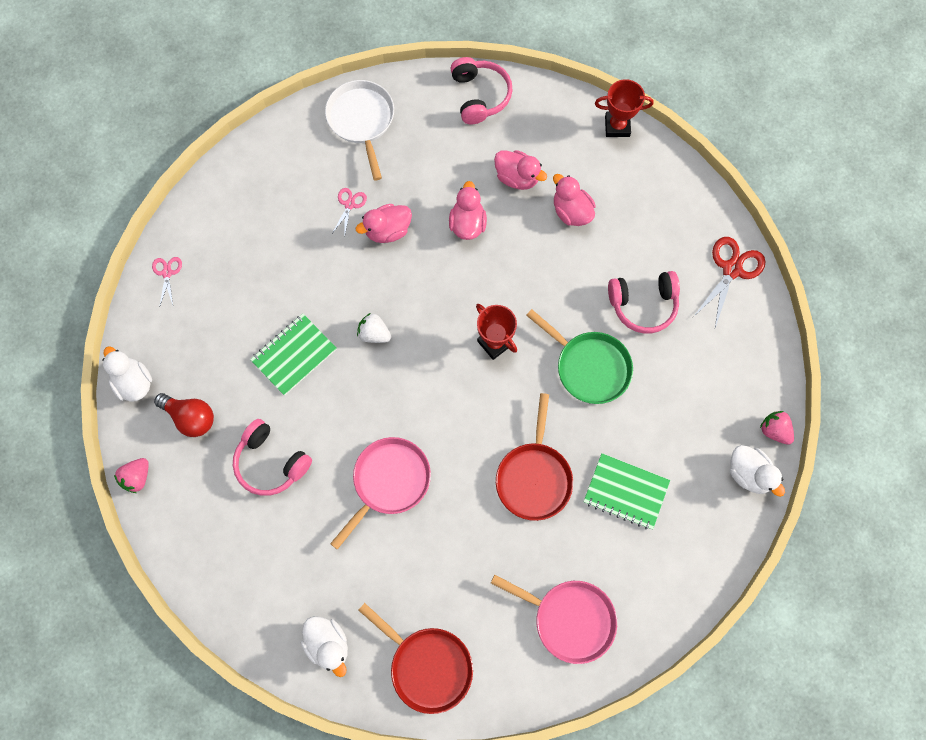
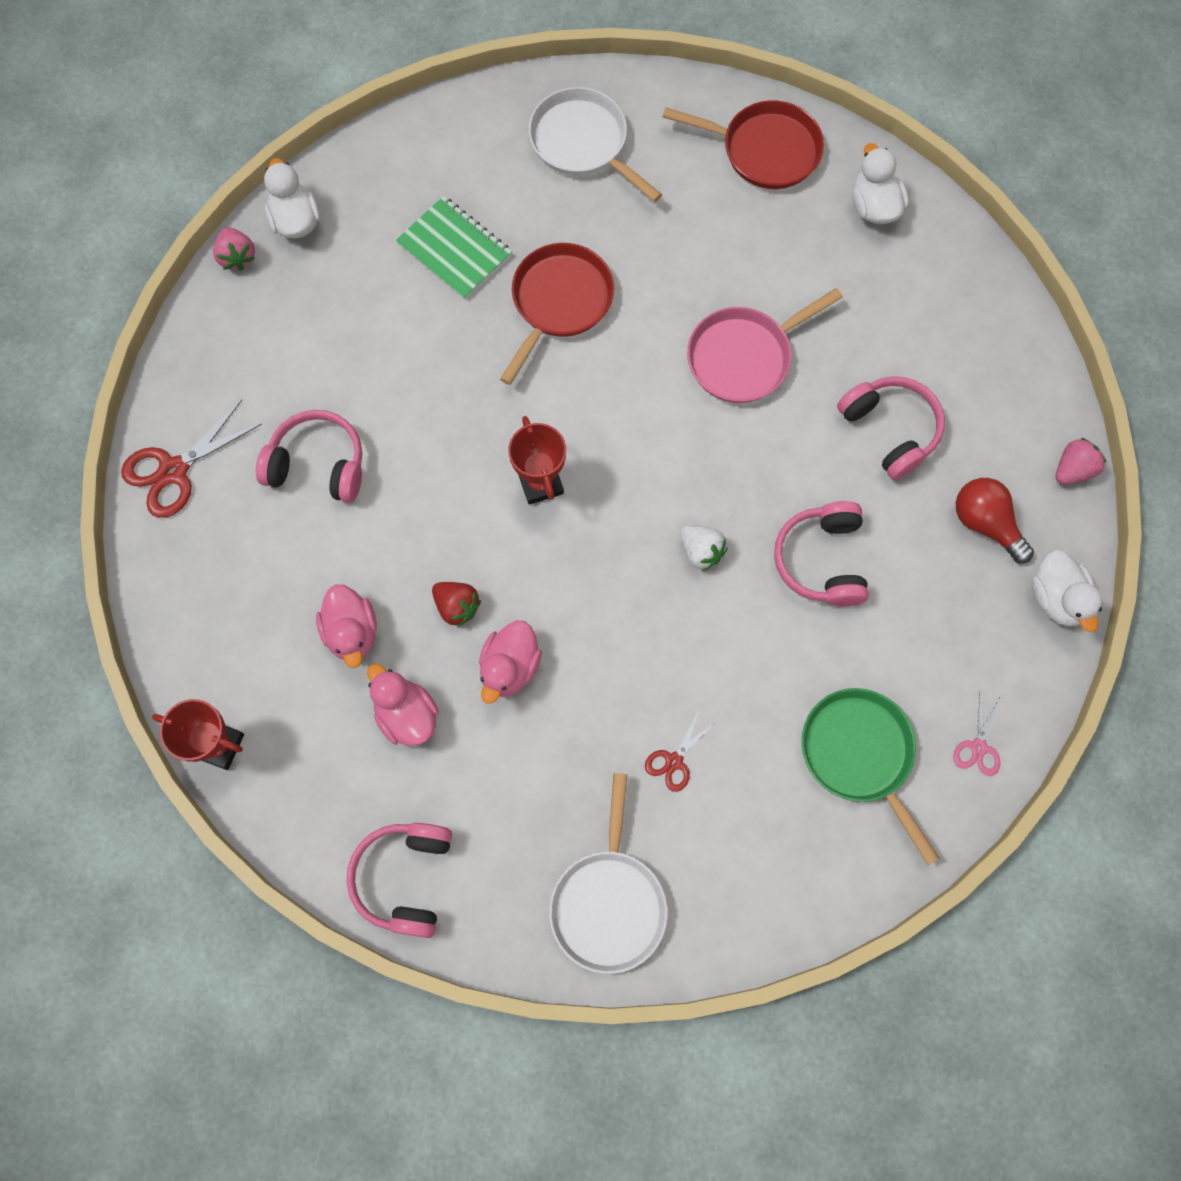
camera: 160 degrees left, 0 degrees up
(294, 355) = (821, 560): green notebook -> pink headphones
(349, 204) = (674, 761): pink scissors -> red scissors
(388, 230) = (630, 698): pink duck -> none
(427, 666) = (764, 150): red pan -> red pan turned 135 degrees clockwise
(514, 248) = (457, 606): none -> red strawberry
(569, 619) = (583, 143): pink pan -> white pan
(589, 367) = (429, 409): green pan -> green pan (860, 755)

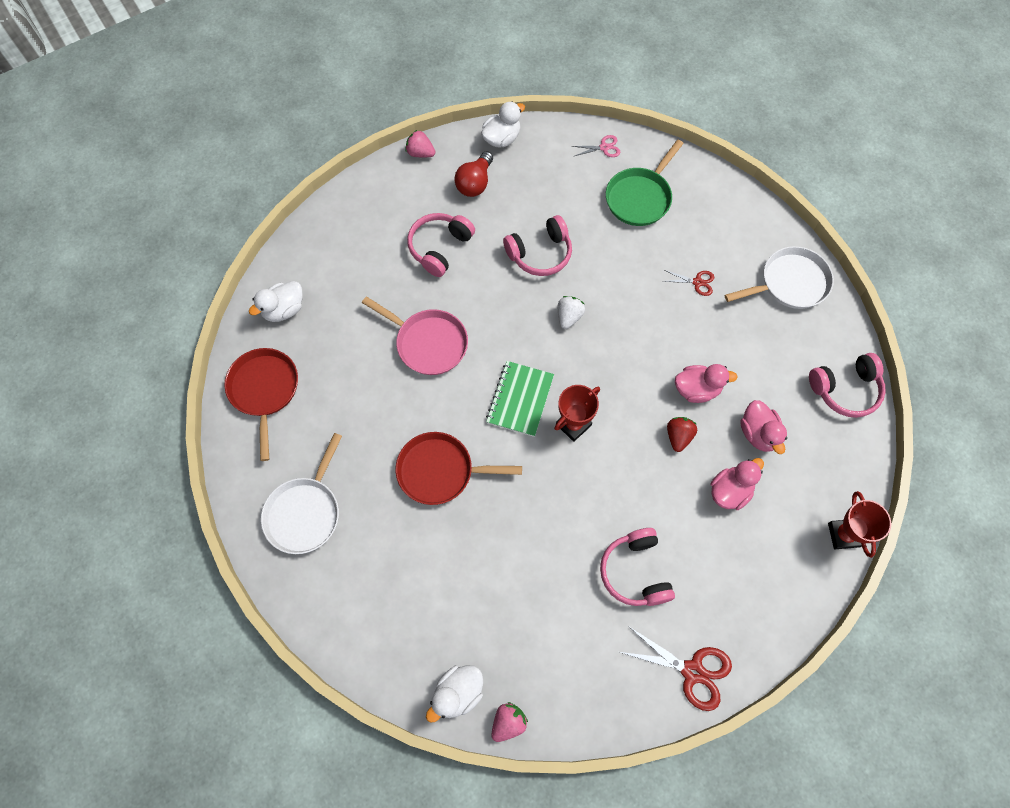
camera: 115 degrees left, 5 degrees down
(406, 714) = (758, 433): pink duck -> pink duck turned 45 degrees counterclockwise
(454, 250) = (431, 561): green notebook -> green notebook (520, 399)

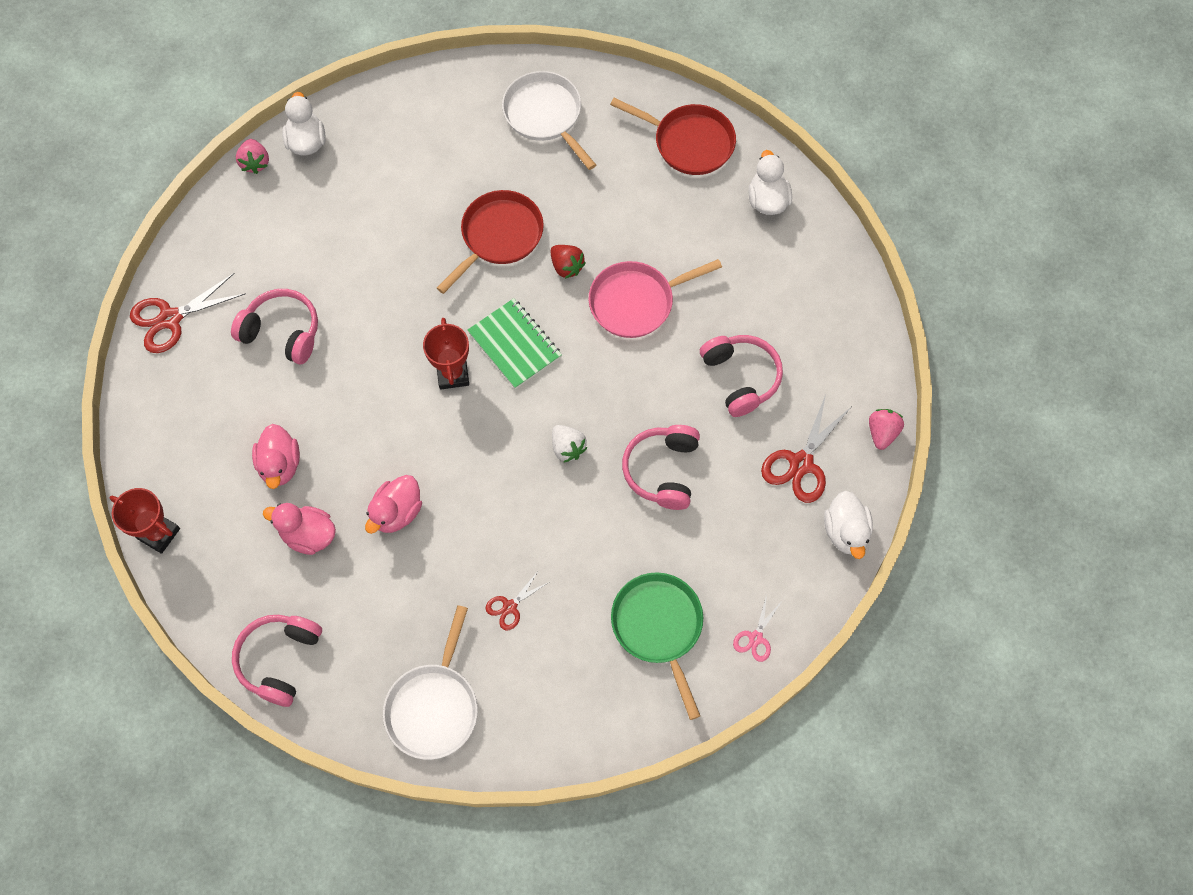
camera: 125 degrees right, 0 degrees up
(420, 153) = (882, 433): pink strawberry -> pink strawberry turned 45 degrees counterclockwise
(475, 183) = (801, 463): red light bulb -> red scissors
(678, 436) = (366, 459): red strawberry -> red strawberry (566, 267)

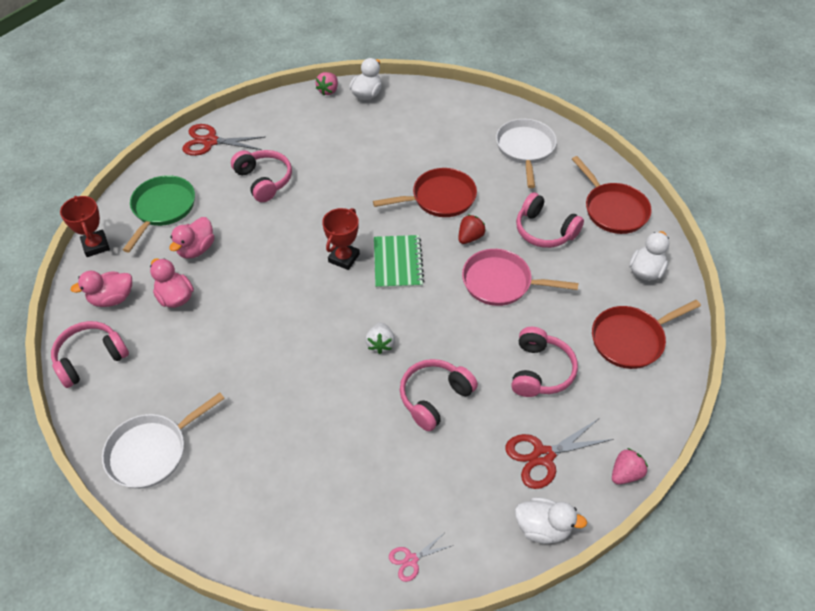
camera: 35 degrees right, 15 degrees down
(397, 512) = (238, 317): pink duck -> pink duck (112, 298)
(510, 606) = (256, 420): red scissors -> none
(566, 267) = (470, 237): red strawberry -> red strawberry turned 135 degrees counterclockwise
(637, 211) = (544, 230): none -> pink headphones
(659, 627) = (345, 502): green pan -> green pan (162, 208)
(801, 289) = (631, 339): none -> red pan
(845, 532) = (543, 527): white duck -> white duck turned 105 degrees counterclockwise

